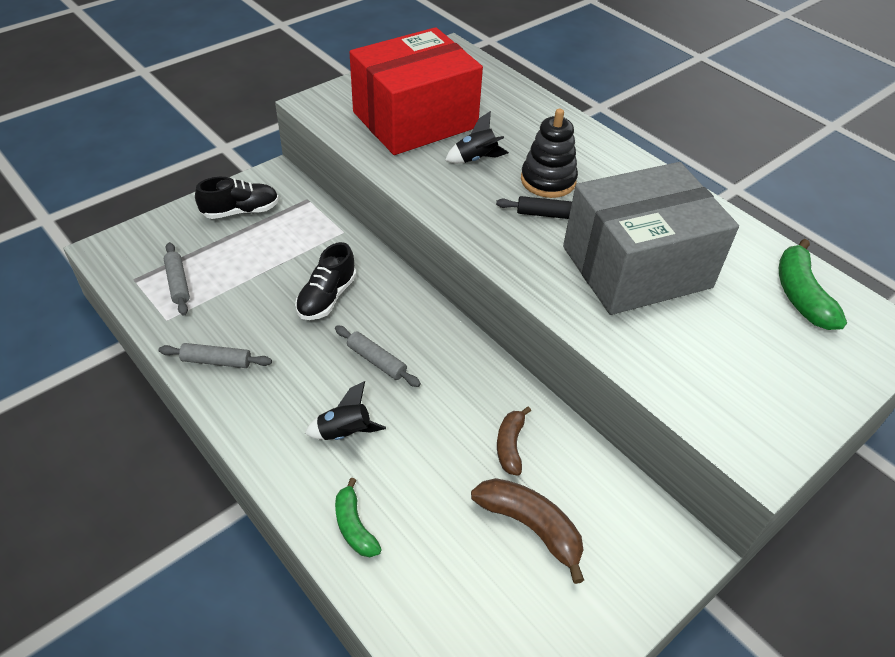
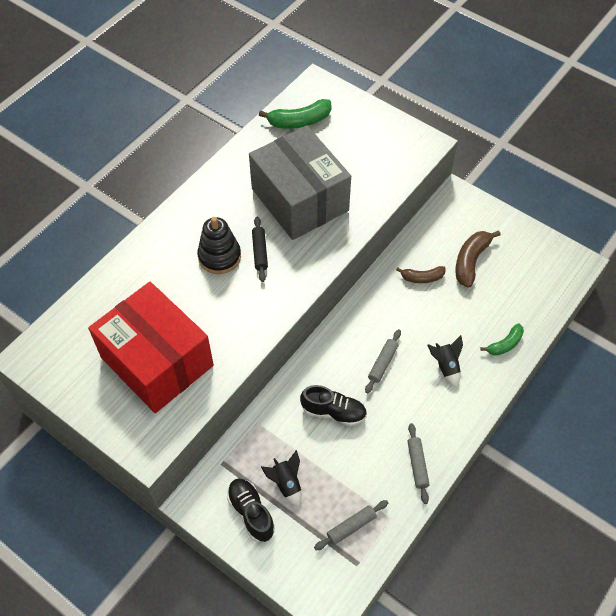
camera: 100 degrees left, 10 degrees up
(476, 159) = (203, 307): black rocket -> black rocket (286, 483)

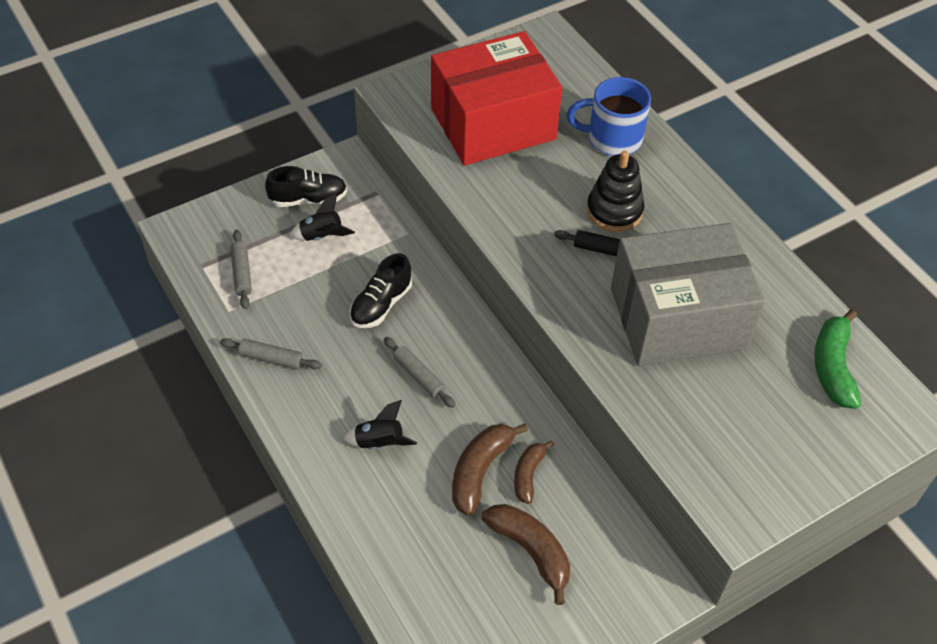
camera: 110 degrees right, 5 degrees down
(143, 277) = (612, 138): none -> blue mug
(434, 303) = (480, 471): none -> brown banana
(505, 344) = (376, 529): green banana -> none

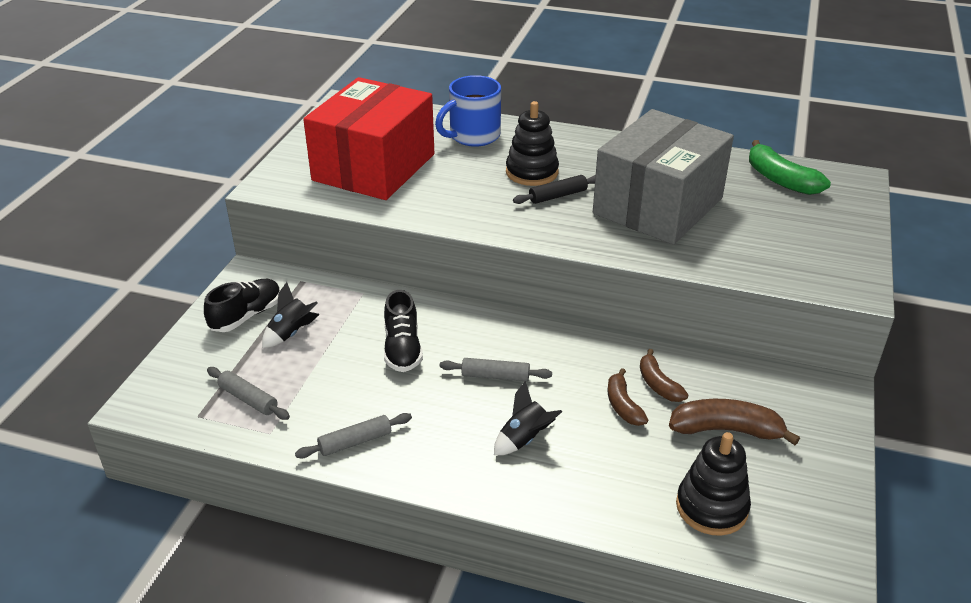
camera: 40 degrees left, 15 degrees down
(442, 598) = (711, 507): none -> black stacking toy
(480, 471) = (623, 405): brown banana -> brown banana, size x0.64

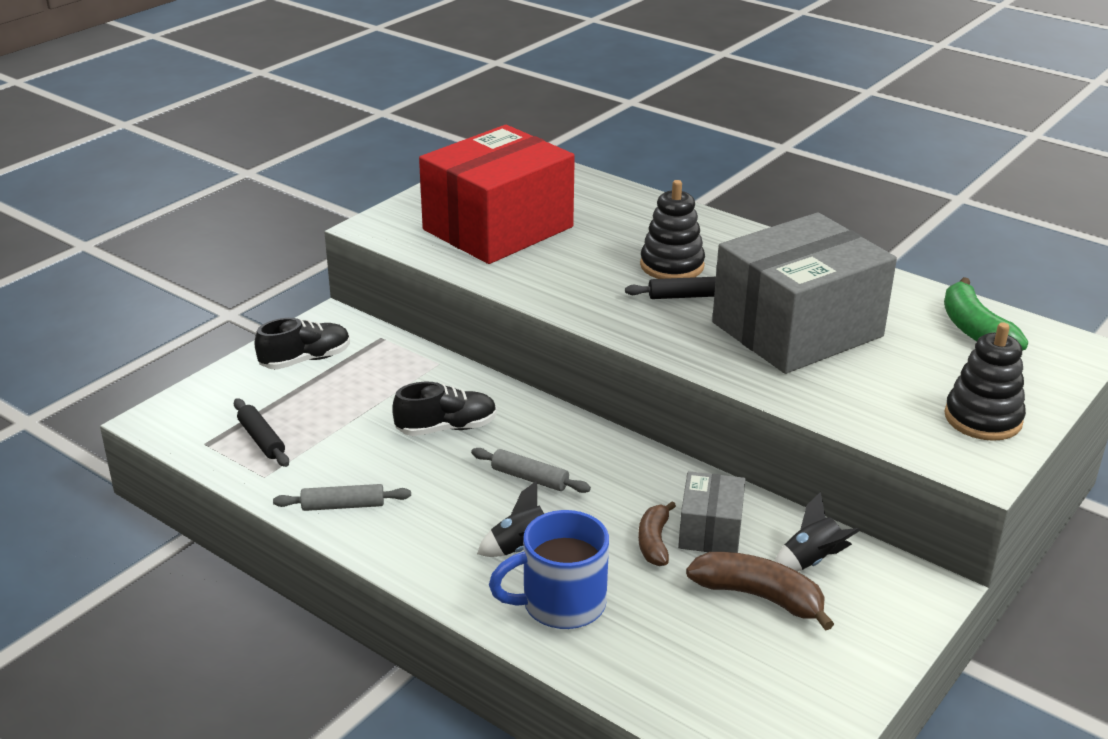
camera: 20 degrees right, 5 degrees down
(248, 399) = (261, 440): grey rolling pin -> black rolling pin
(291, 333) = (340, 387): black rocket -> black rocket (811, 561)
(402, 349) = (446, 428): black shoe -> black shoe turned 120 degrees counterclockwise
(473, 136) = (630, 215): blue mug -> blue mug (560, 604)
(658, 384) = (710, 531): brown banana -> grey box
(711, 507) = (688, 669): black stacking toy -> black stacking toy (983, 418)

